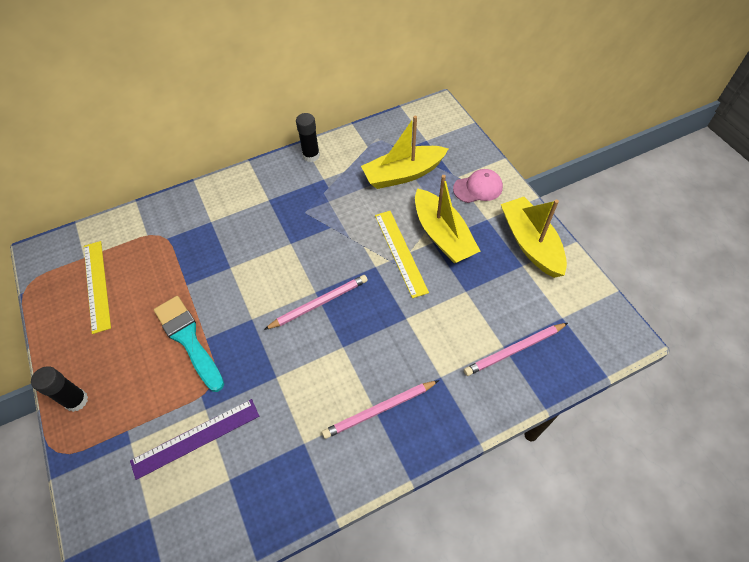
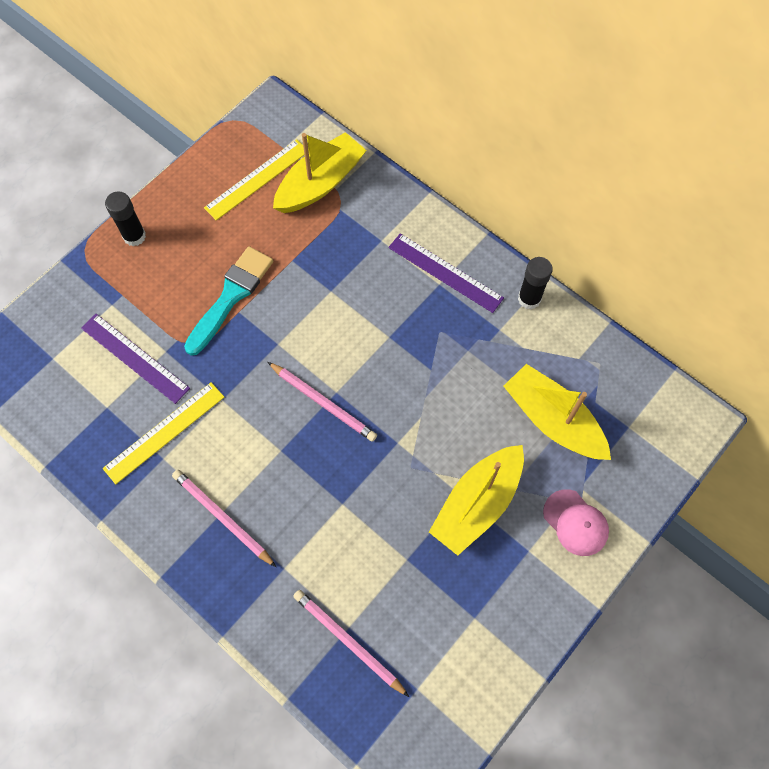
camera: 65 degrees right, 10 degrees up
(262, 193) = (445, 273): none -> purple ruler
(401, 252) = (429, 463): yellow ruler -> yellow ruler (164, 432)
(530, 243) = (514, 618): yellow boat -> yellow boat (320, 183)

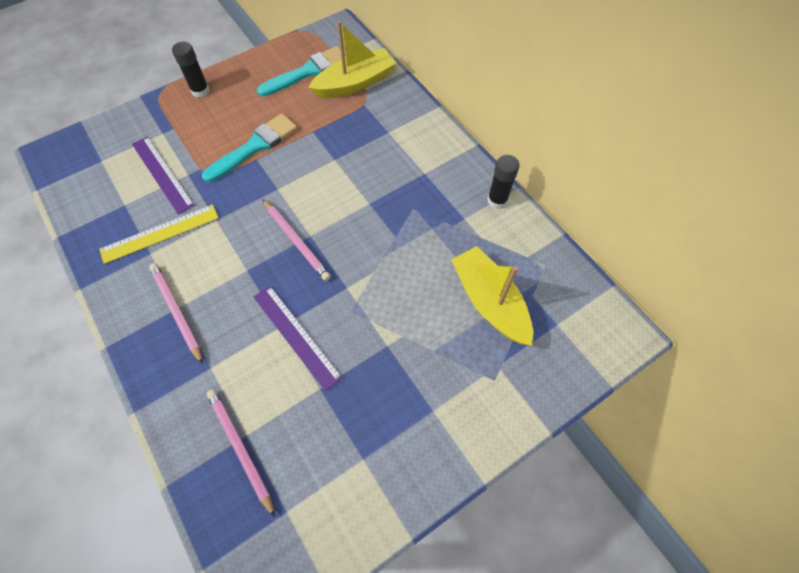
camera: 15 degrees right, 5 degrees down
(257, 179) = (308, 72): yellow ruler -> turquoise brush
(445, 273) = (432, 166): purple ruler -> purple ruler (296, 336)
(477, 503) = (399, 356): yellow boat -> none
(575, 523) = (484, 396): pink cap -> none

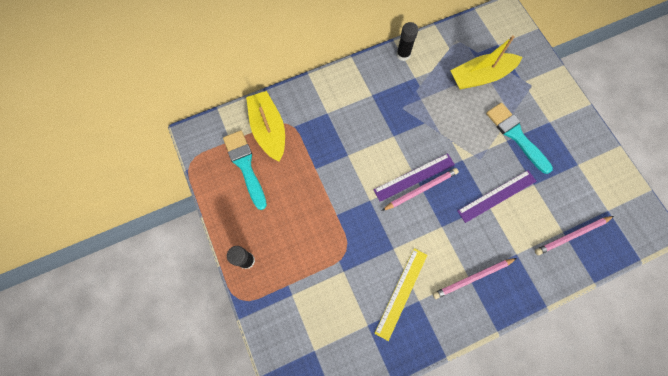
camera: 80 degrees left, 10 degrees up
(160, 234) = (401, 293): yellow ruler -> yellow ruler turned 45 degrees clockwise
(162, 174) = (340, 293): purple ruler -> purple ruler (414, 177)
(255, 146) = (323, 215): turquoise brush -> turquoise brush (515, 135)

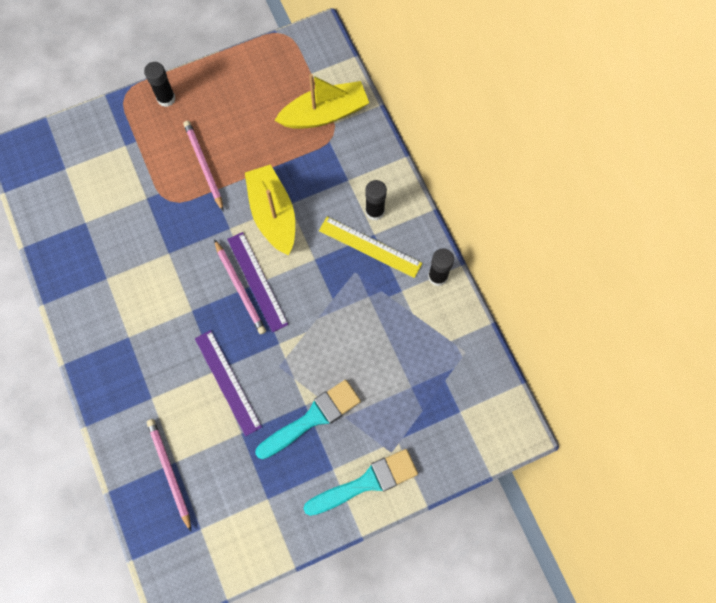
camera: 90 degrees right, 0 degrees up
(245, 166) = (278, 91): turquoise brush -> turquoise brush (366, 482)
(353, 94) = (374, 211): none -> black glue stick
(401, 293) = (116, 259): yellow ruler -> yellow ruler (370, 247)
(472, 278) = (126, 341): pink pencil -> pink pencil (203, 165)
(480, 76) = (404, 380): yellow boat -> yellow boat (273, 214)

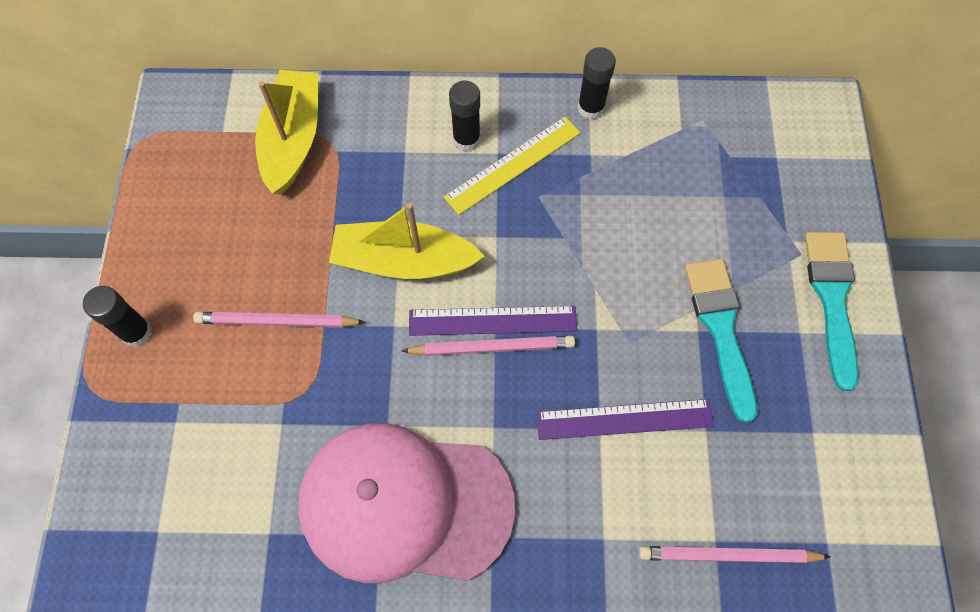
camera: 65 degrees left, 5 degrees down
(128, 283) = (405, 504): none -> pink cap

